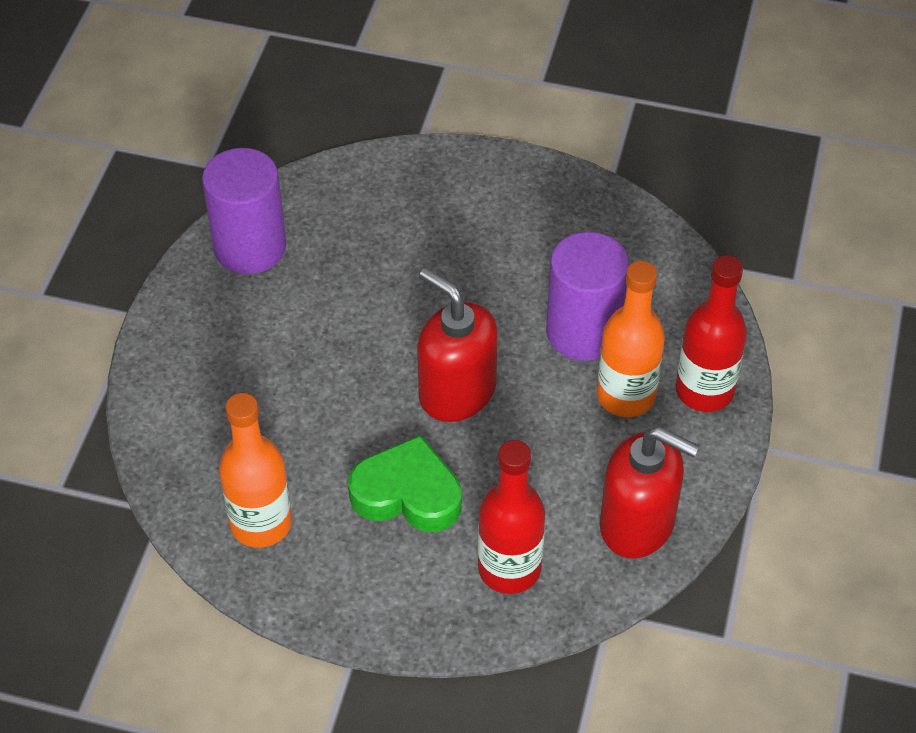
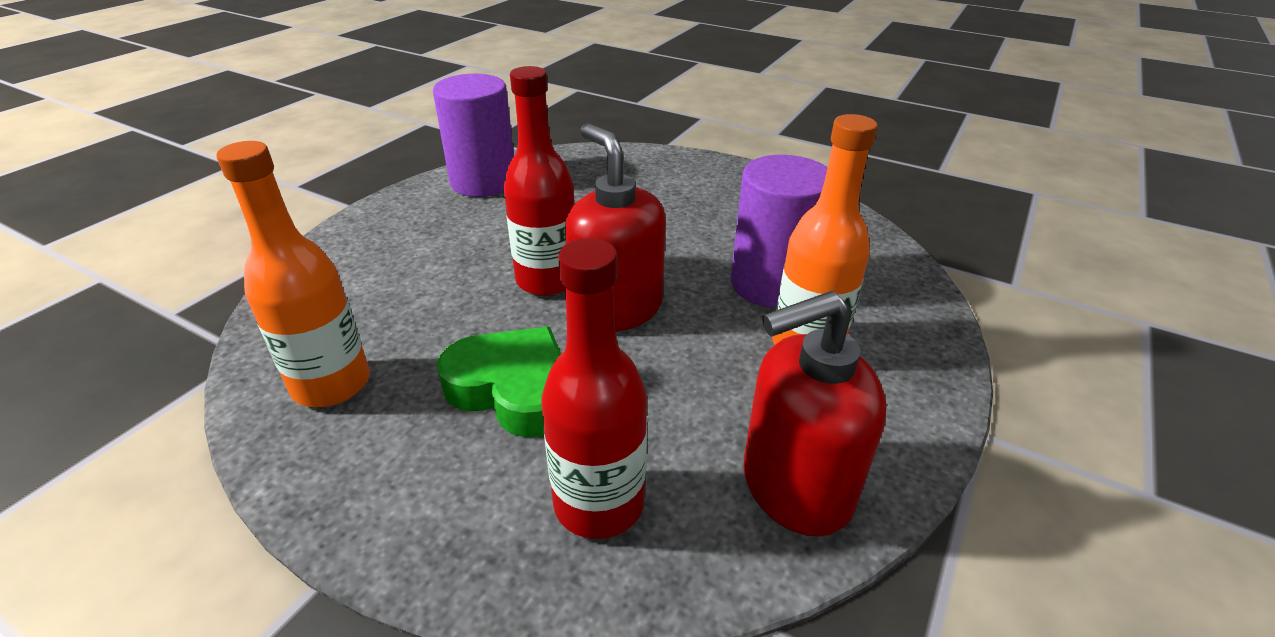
camera: 15 degrees right, 15 degrees down
(637, 524) = (795, 487): red soap dispenser -> red soap dispenser turned 120 degrees clockwise
(704, 390) = (904, 358): red bottle -> red bottle (547, 280)

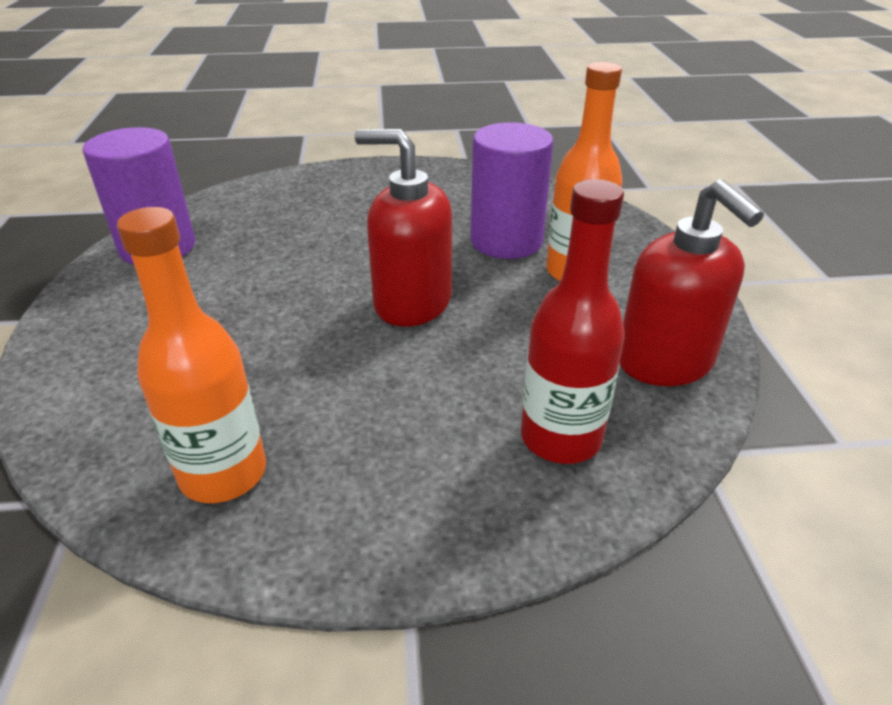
camera: 35 degrees left, 0 degrees up
(513, 389) = (401, 397): green heart -> none
(547, 280) = (327, 305): red bottle -> none
(795, 487) = (665, 362): red soap dispenser -> red soap dispenser turned 60 degrees counterclockwise

